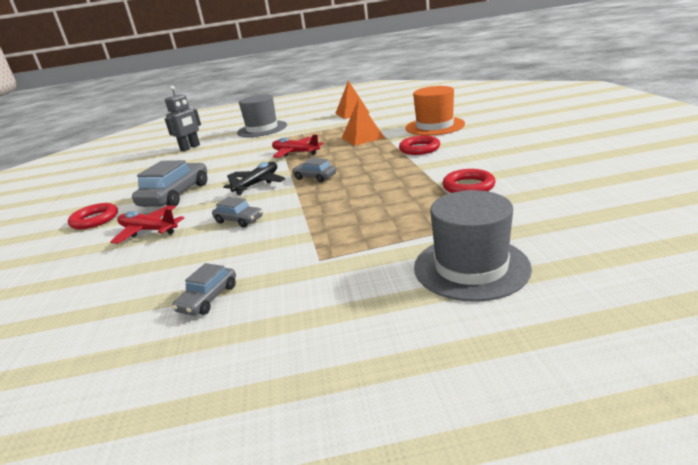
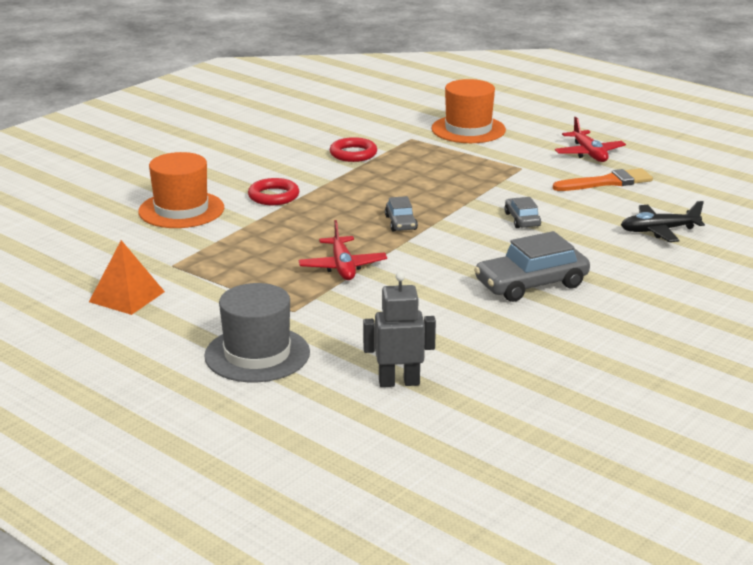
camera: 135 degrees left, 0 degrees up
(95, 220) = (634, 300): red ring -> none
(148, 230) = (597, 253): red plane -> red plane (589, 153)
(208, 298) = (607, 182): grey car -> orange brush
(257, 184) = (450, 248): black plane -> black plane (659, 231)
(362, 138) = (254, 242): orange pyramid -> none
(471, 267) = (468, 129): grey hat -> orange hat

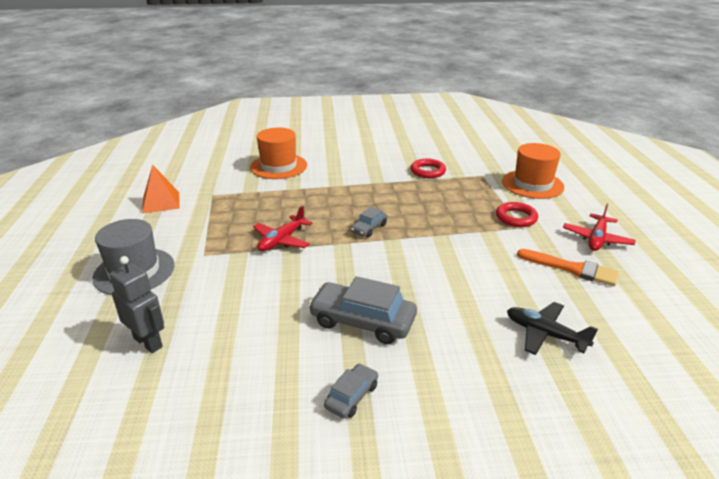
camera: 45 degrees right, 5 degrees up
(273, 196) = (335, 178): red ring -> red ring (516, 217)
(522, 219) = (450, 266): grey car -> grey car (351, 396)

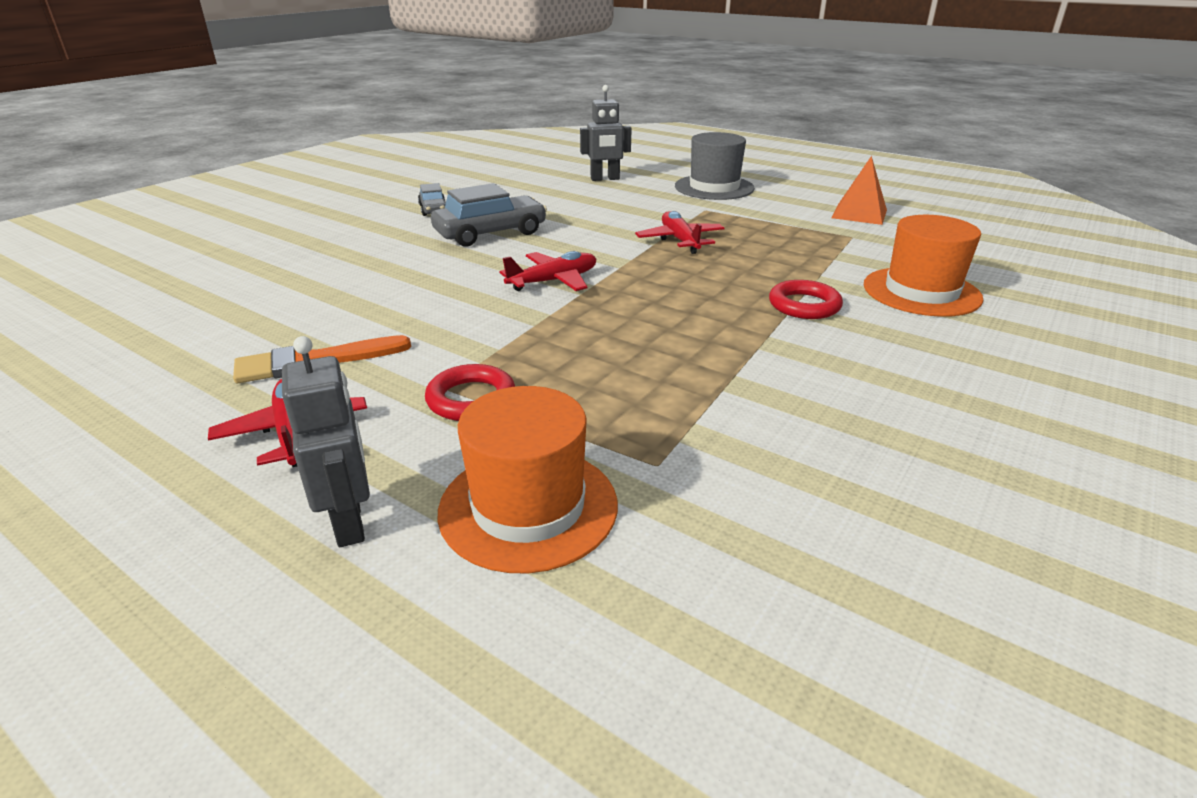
camera: 130 degrees right, 0 degrees up
(369, 228) = (632, 286): grey car -> none
(398, 253) = (553, 281): none -> red plane
(427, 171) = (756, 408): red ring -> red ring (804, 305)
(545, 334) = (309, 288): black plane -> none
(589, 204) = (350, 522): none -> grey robot

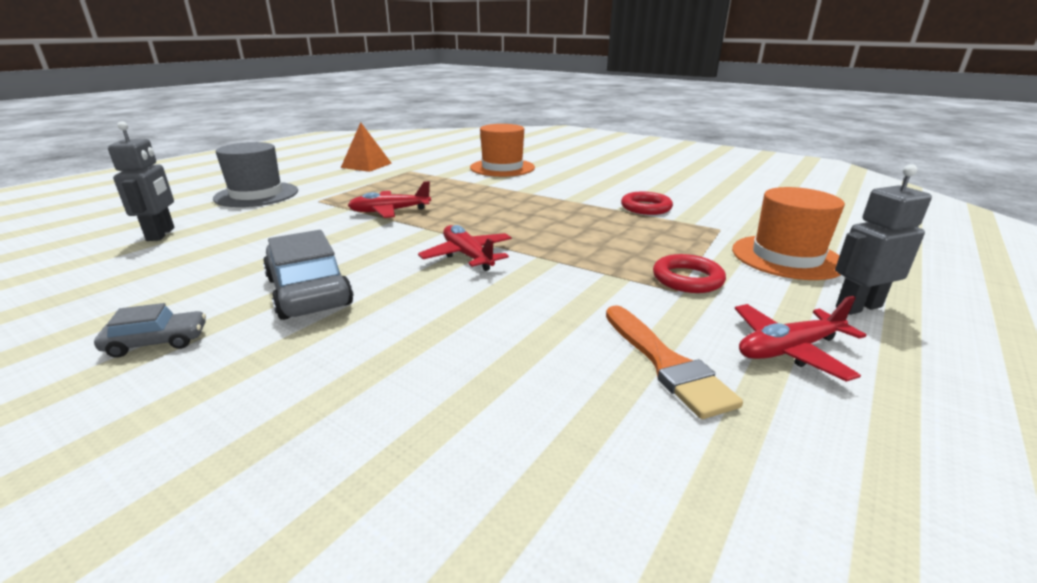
camera: 90 degrees left, 5 degrees down
(804, 305) = (520, 189): red ring -> red ring (646, 207)

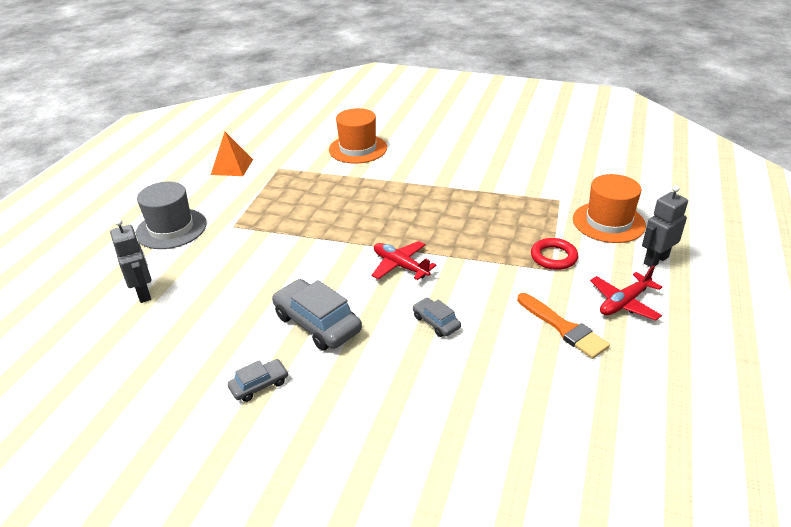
camera: 15 degrees left, 10 degrees up
(390, 211) = (306, 228): red plane -> none
(466, 319) = (436, 322): none -> grey car
(646, 207) = (499, 184): red ring -> none

